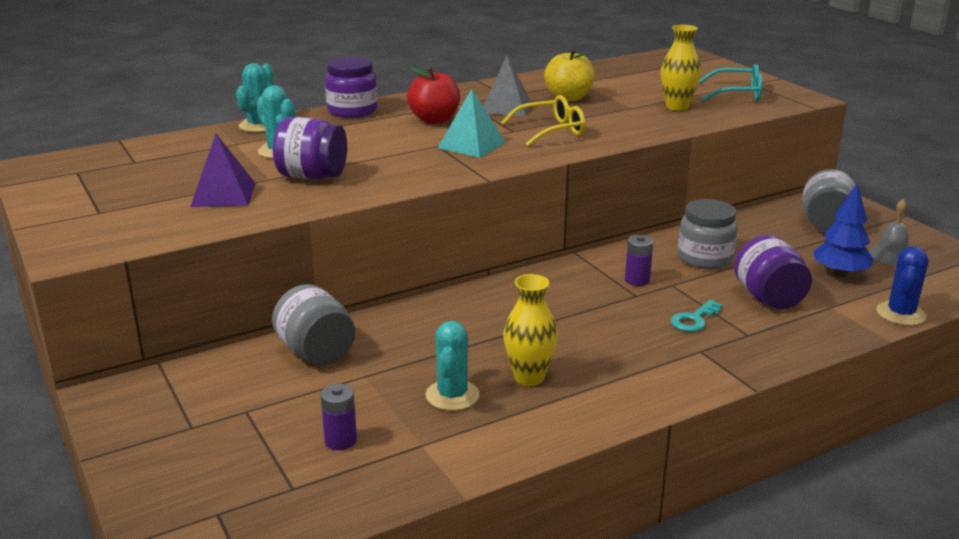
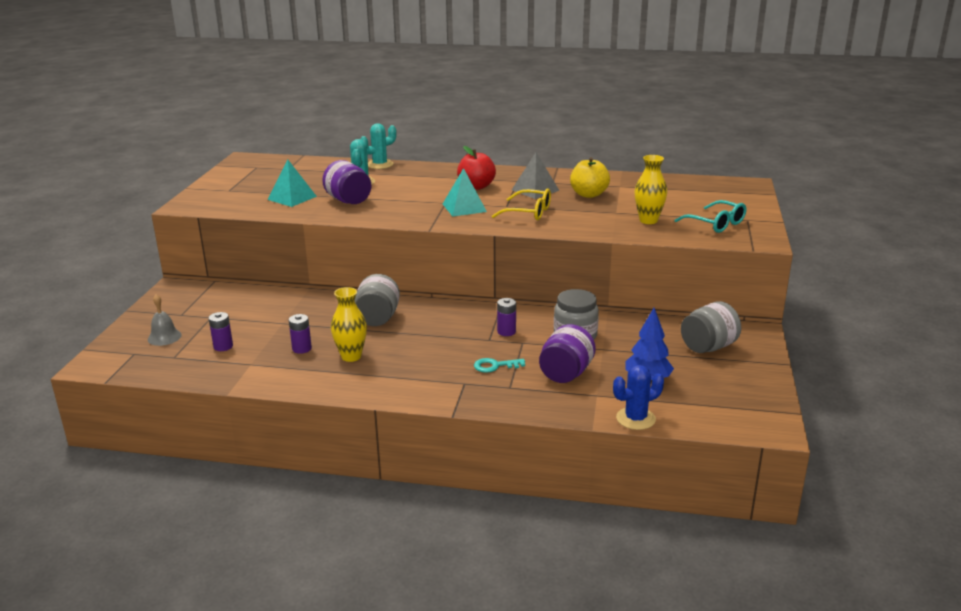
camera: 40 degrees right, 0 degrees up
(223, 194) = (292, 198): purple pyramid -> turquoise pyramid
(316, 353) = (281, 303): grey jar -> grey jar (377, 318)
(352, 111) = (443, 169): purple jar -> none
(452, 395) = (302, 349): turquoise cactus -> purple battery
(891, 255) = (713, 383): grey bell -> grey bell (164, 337)

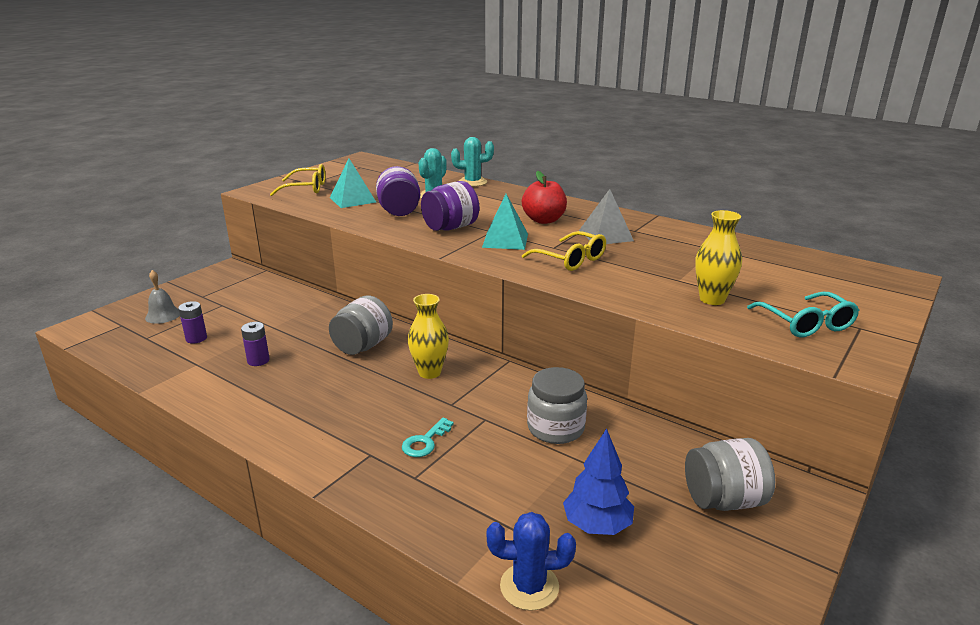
camera: 25 degrees right, 0 degrees up
(232, 195) = (306, 188): none -> yellow glasses
(351, 356) = (292, 383): yellow vase -> yellow vase (429, 372)
(495, 366) = (425, 442): turquoise key -> turquoise key turned 75 degrees counterclockwise
(506, 332) = (479, 399): purple battery -> none
(566, 374) = (498, 480): purple jar -> purple jar (450, 227)
(589, 194) = (665, 252): yellow apple -> none

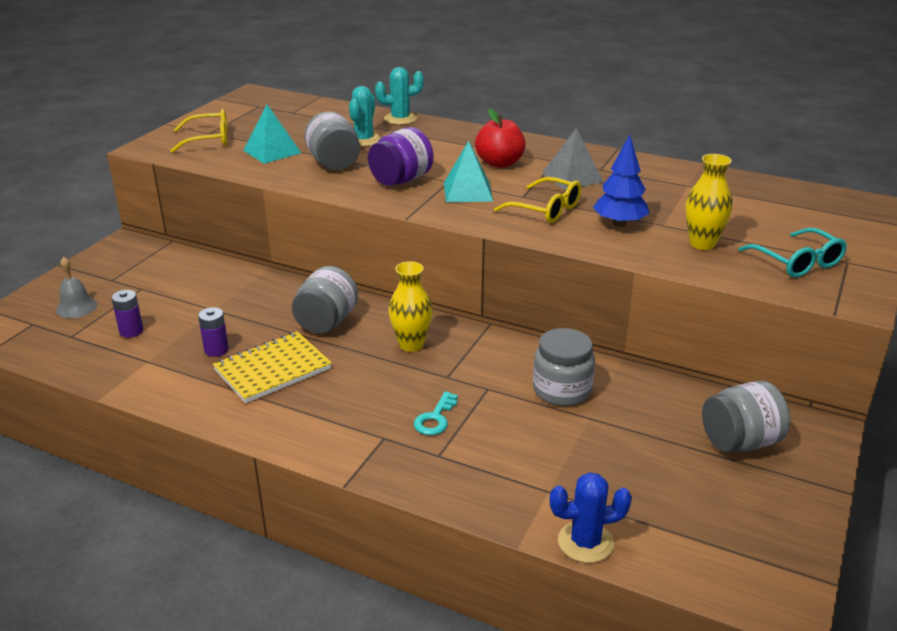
camera: 10 degrees left, 5 degrees up
(298, 382) = (273, 369): none -> yellow notebook
(399, 212) = (334, 164): purple jar -> grey jar
(597, 525) = (630, 479): blue tree -> blue tree (619, 223)

